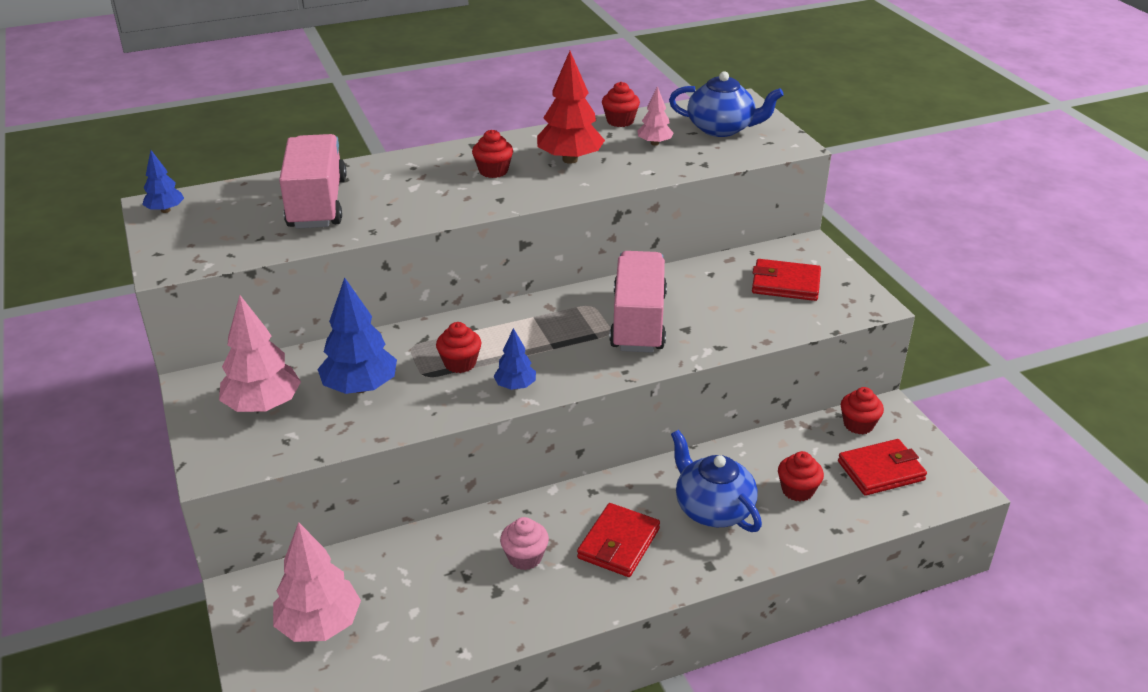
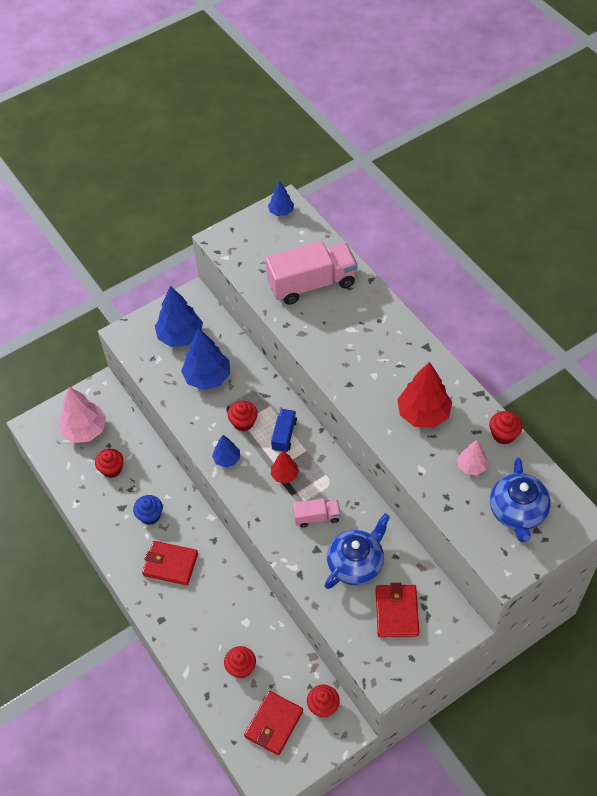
camera: 80 degrees right, 20 degrees up
(263, 406) = (180, 336): pink tree -> blue tree
(493, 171) = (389, 369): red cupcake -> red cupcake (111, 469)
(500, 331) = (284, 435): none -> blue truck
(525, 557) = (150, 515): pink cupcake -> blue cupcake
(563, 339) = (284, 475): none -> red tree
(638, 322) = (317, 517): pink truck -> pink truck, size x0.50
(712, 508) = (212, 615): blue teapot -> blue teapot (356, 563)
(881, 471) = (274, 724): red wallet -> red wallet turned 60 degrees clockwise

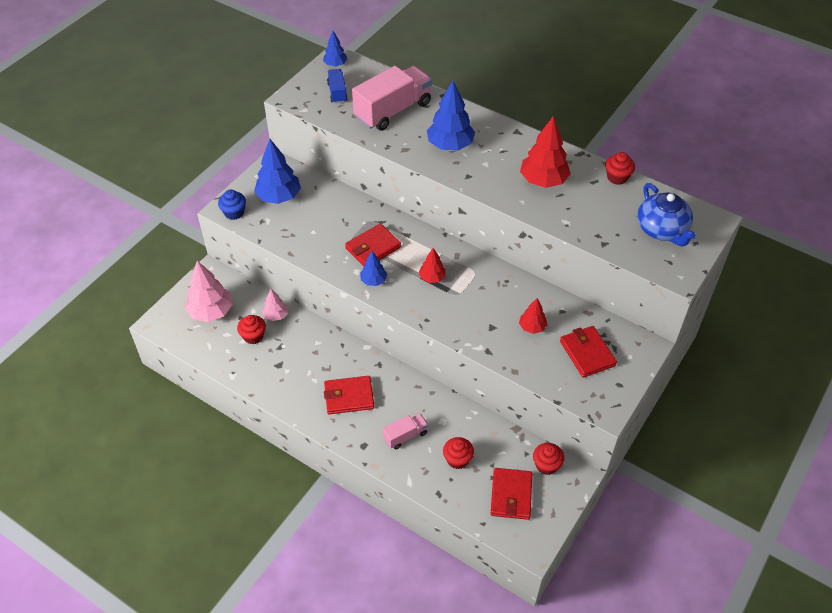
camera: 25 degrees left, 5 degrees down
(150, 515) = (309, 363): blue cupcake -> blue cupcake (234, 212)
(207, 377) = (321, 222): blue tree -> blue tree (450, 145)
(243, 422) = (373, 248): red cupcake -> red wallet
(284, 435) = (415, 247): blue truck -> blue truck (337, 92)
(317, 517) = (478, 302): pink truck -> pink truck (405, 436)
(356, 563) = (532, 327): blue teapot -> red tree
(471, 466) = (605, 207): pink tree -> pink tree (275, 315)

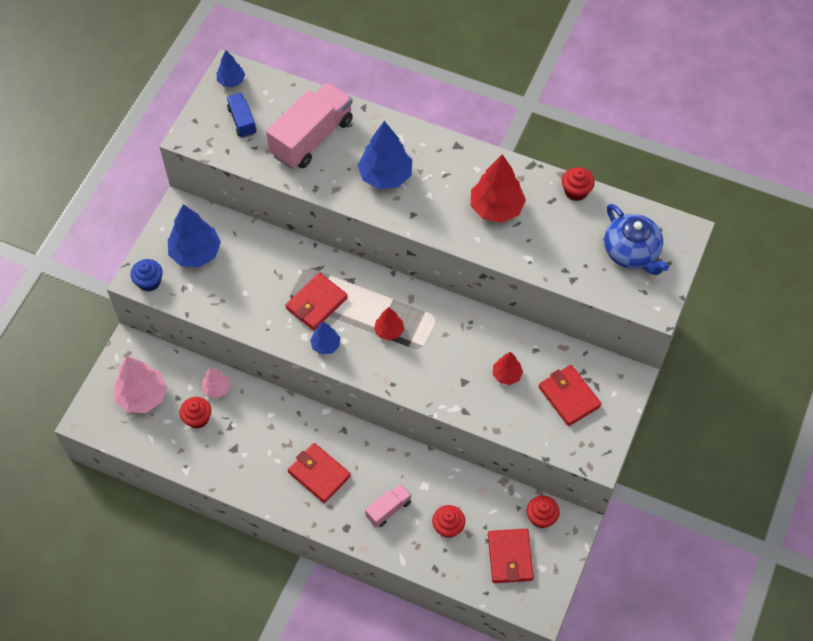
camera: 10 degrees left, 10 degrees up
(349, 397) = (319, 474): red wallet -> red wallet turned 60 degrees clockwise

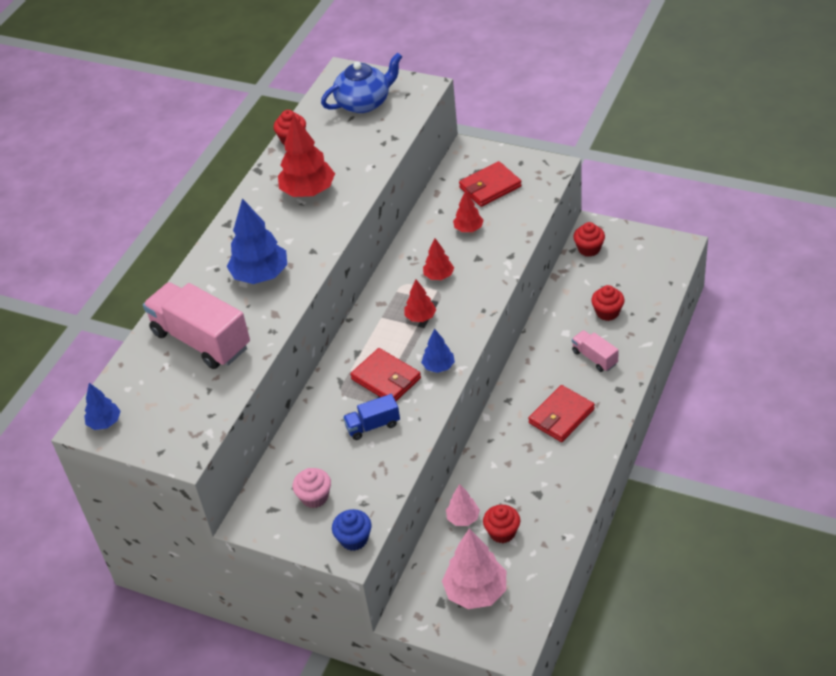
camera: 85 degrees left, 15 degrees down
(195, 253) = (314, 497): blue tree -> pink cupcake
(242, 121) = (168, 405): blue truck -> blue truck (373, 425)
(442, 347) = (439, 276): none -> red tree
(510, 557) = (632, 268): red wallet -> none

